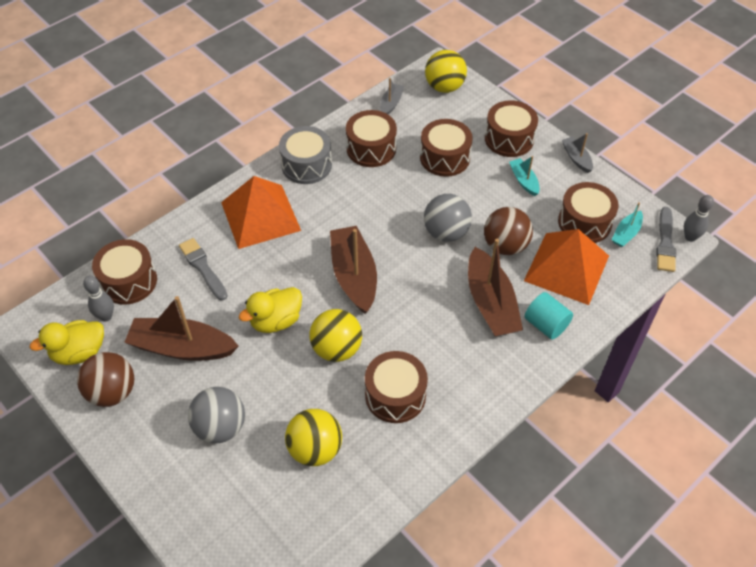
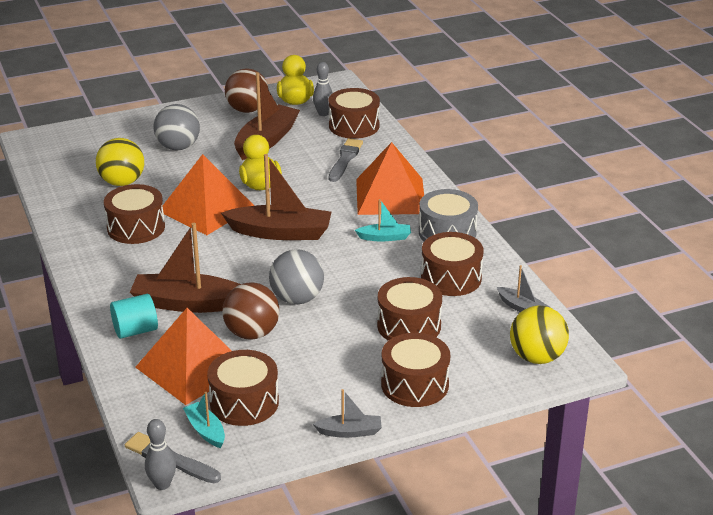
camera: 110 degrees right, 20 degrees down
(203, 268) = (345, 159): grey brush -> grey brush turned 60 degrees counterclockwise
(336, 349) = (206, 208): yellow ball -> orange pyramid
(524, 181) = (338, 375): turquoise boat -> turquoise boat (385, 237)

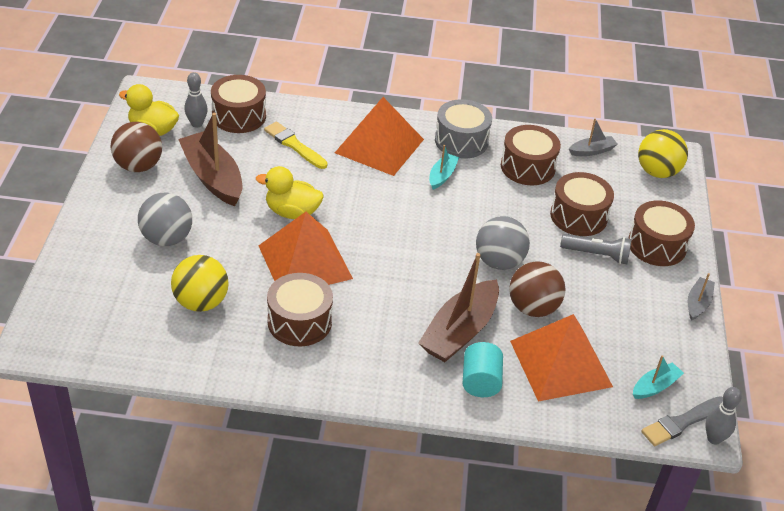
camera: 65 degrees left, 10 degrees up
(205, 430) = (655, 386): turquoise boat -> turquoise boat turned 150 degrees clockwise
(244, 402) = (629, 349): brown drum -> none
(280, 232) = (386, 231): brown boat -> none
(345, 159) = (294, 145): grey brush -> yellow brush
(361, 351) = (596, 255): none -> grey flashlight

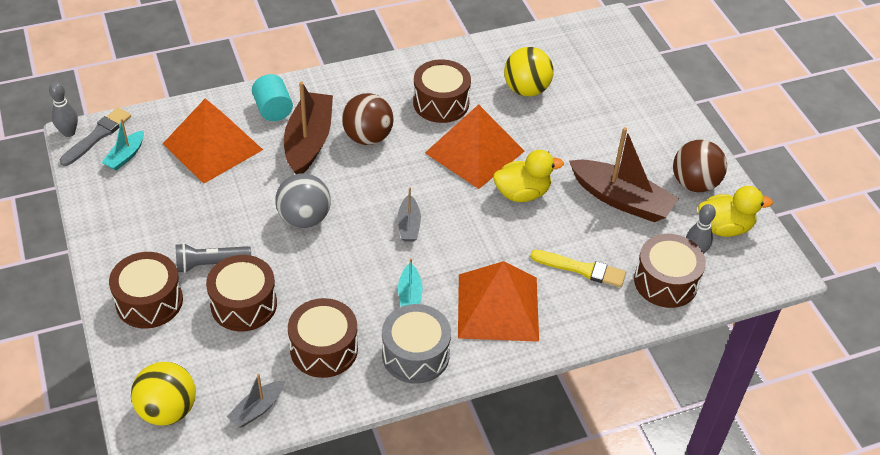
camera: 155 degrees right, 5 degrees up
(167, 238) = (601, 128): grey ball -> none
(533, 308) = (254, 185): brown ball -> brown ball (368, 137)
(698, 303) = (96, 249): grey boat -> grey boat (409, 225)

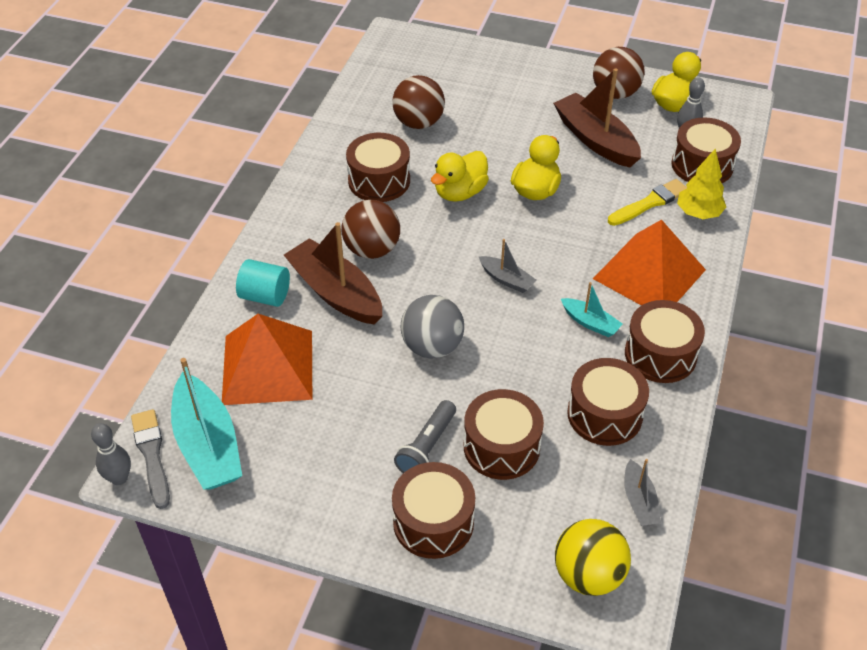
camera: 50 degrees left, 0 degrees up
(125, 156) = (208, 445): turquoise boat -> turquoise boat, size x1.98
(415, 355) = (660, 354): grey drum -> brown drum
(474, 152) = (460, 192): orange pyramid -> yellow duck
(526, 90) = (418, 123): yellow ball -> brown ball
(602, 306) = (698, 213): none -> yellow tree
(621, 199) = (595, 140): brown boat -> brown boat turned 105 degrees counterclockwise

